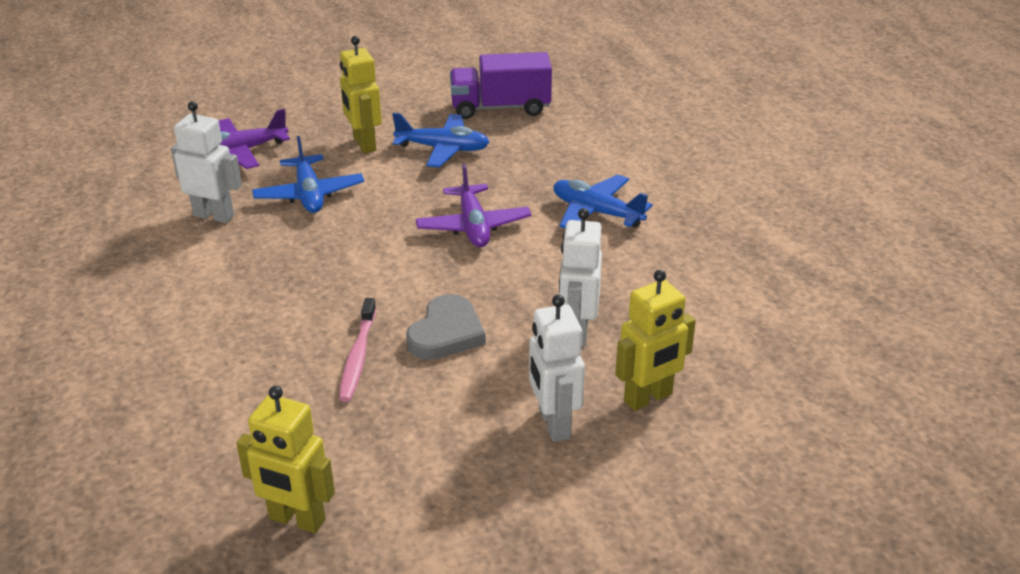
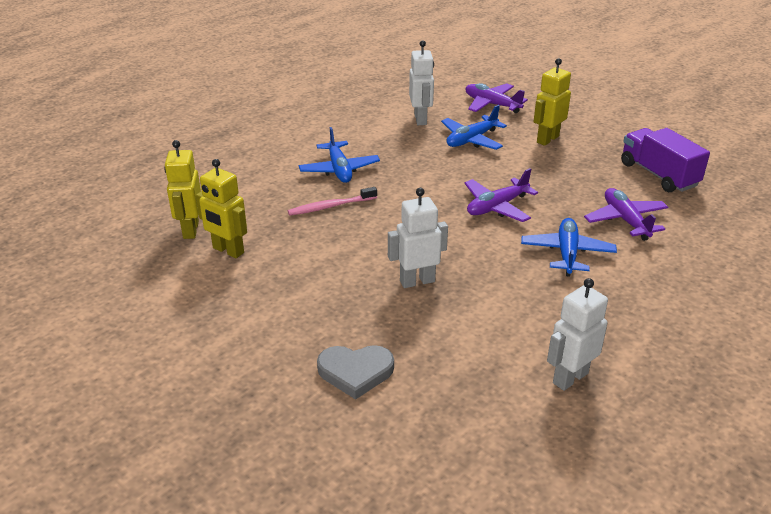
camera: 65 degrees right, 0 degrees up
(443, 149) = (576, 168): blue plane -> blue plane (339, 170)
(446, 333) = (375, 230): grey heart -> grey heart (355, 372)
(553, 424) = (317, 295): white robot -> white robot (570, 378)
(565, 157) = (625, 220): none -> purple plane
(648, 398) = (369, 330): yellow robot -> yellow robot (228, 250)

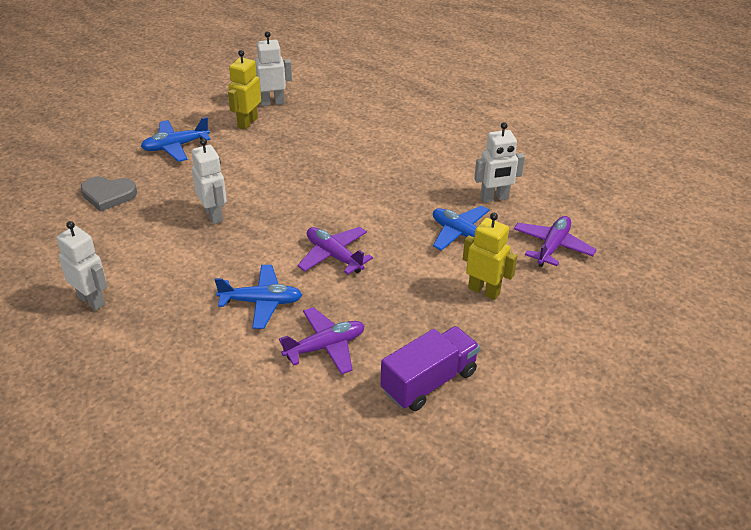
camera: 80 degrees right, 5 degrees up
(190, 230) = (272, 102): yellow robot -> white robot
(330, 206) = (316, 161): pink toothbrush -> none
(339, 170) = (378, 159): blue plane -> blue plane (175, 146)
(355, 372) = (108, 195): grey heart -> grey heart turned 75 degrees counterclockwise

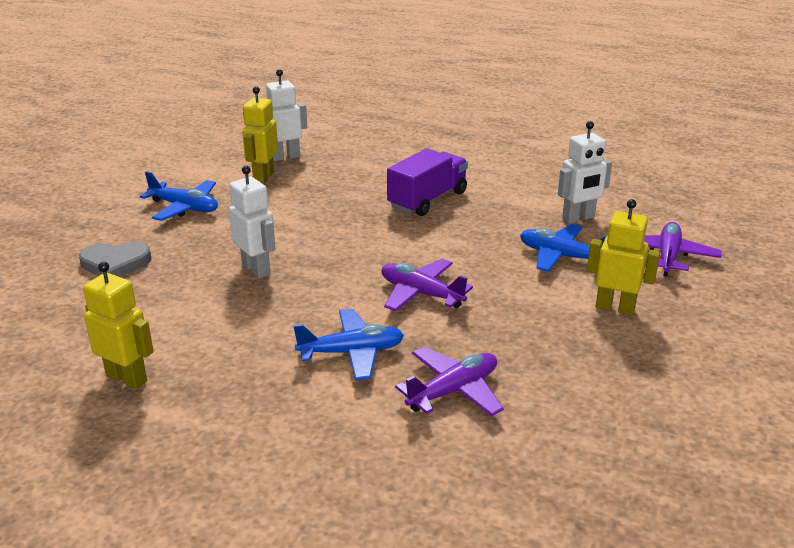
camera: 10 degrees left, 10 degrees down
(91, 300) = (127, 378): white robot -> yellow robot
(175, 146) = (184, 208): blue plane -> blue plane turned 120 degrees counterclockwise
(429, 382) = (600, 412): purple truck -> purple truck (427, 200)

